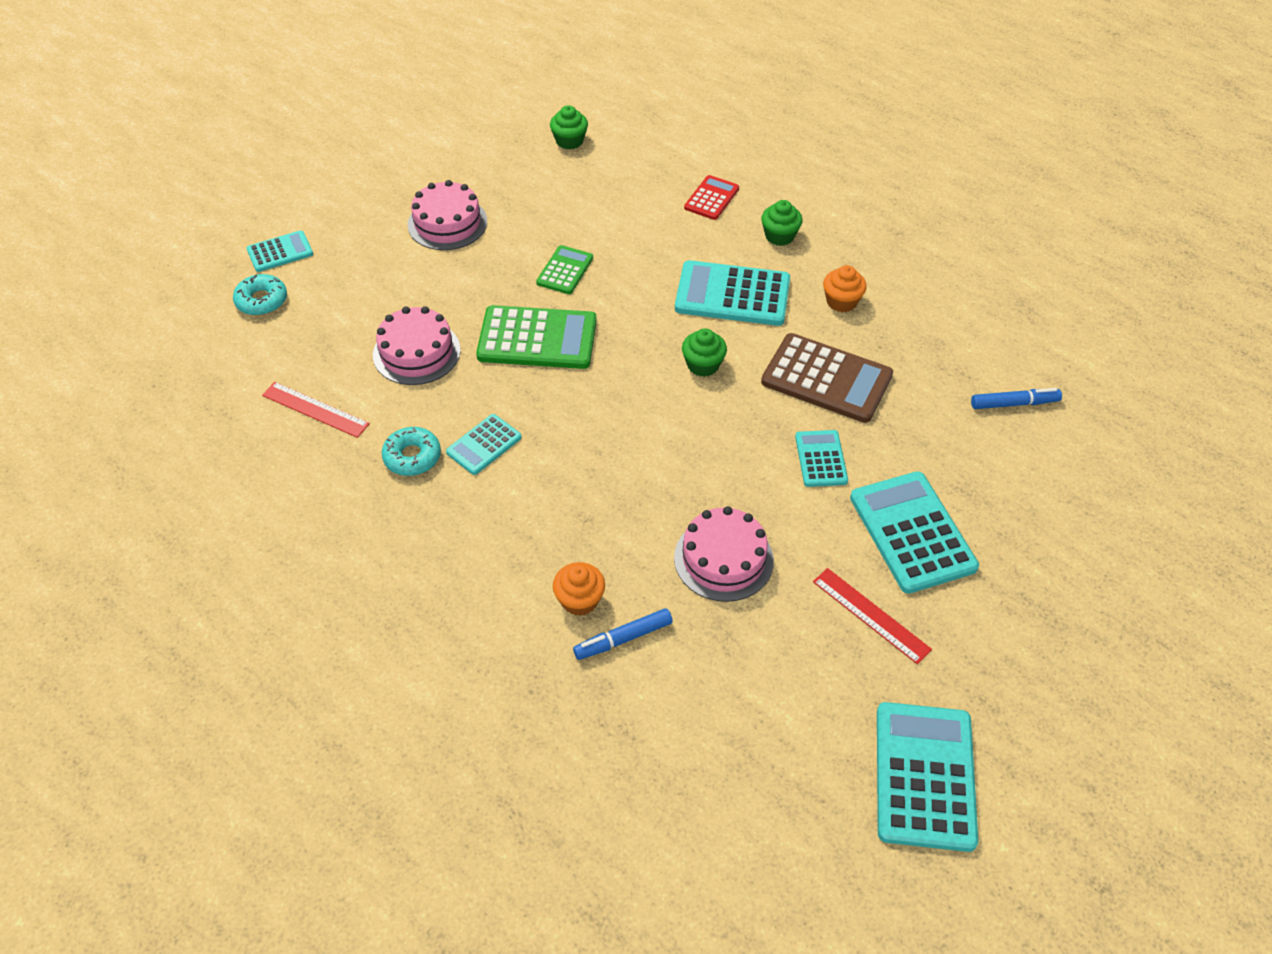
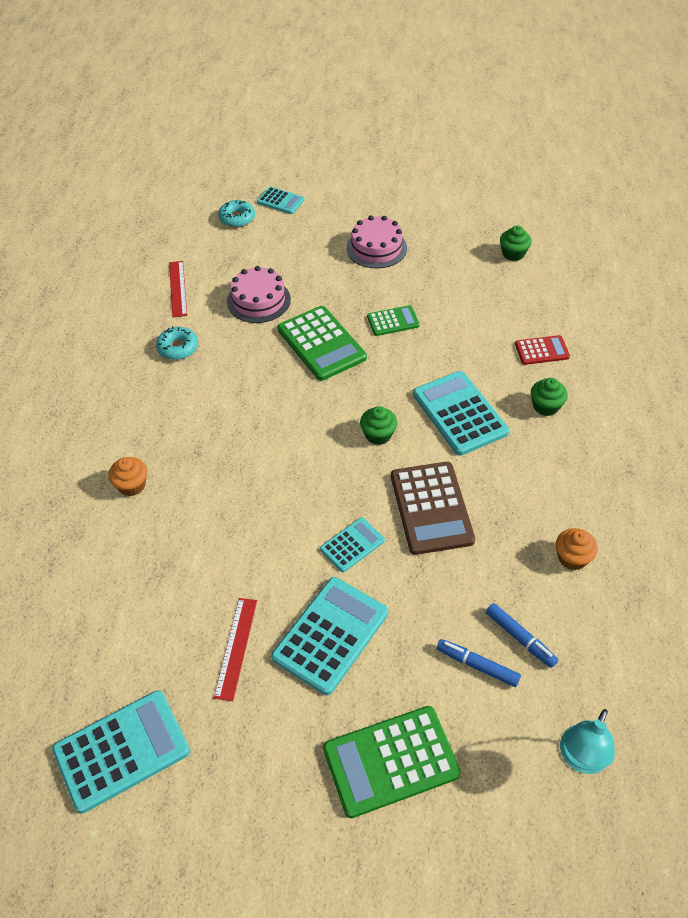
camera: 55 degrees right, 0 degrees up
(484, 445) = (214, 372): turquoise calculator -> none
(623, 638) = (118, 523): blue marker -> blue marker (477, 665)
(723, 559) = (220, 539): pink cake -> none
(841, 301) = (517, 476): orange cupcake -> orange cupcake (572, 558)
(1076, 563) = (391, 761): none -> green calculator
(1154, 436) = (580, 759): none -> turquoise lamp

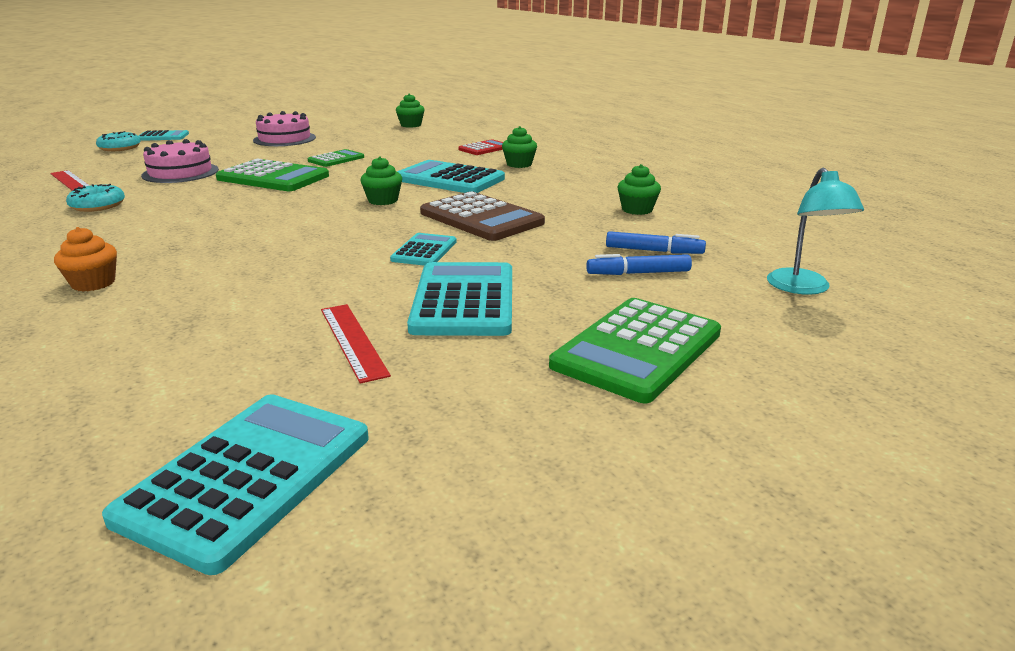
camera: 35 degrees left, 25 degrees down
(572, 558) = (637, 210): orange cupcake -> green cupcake

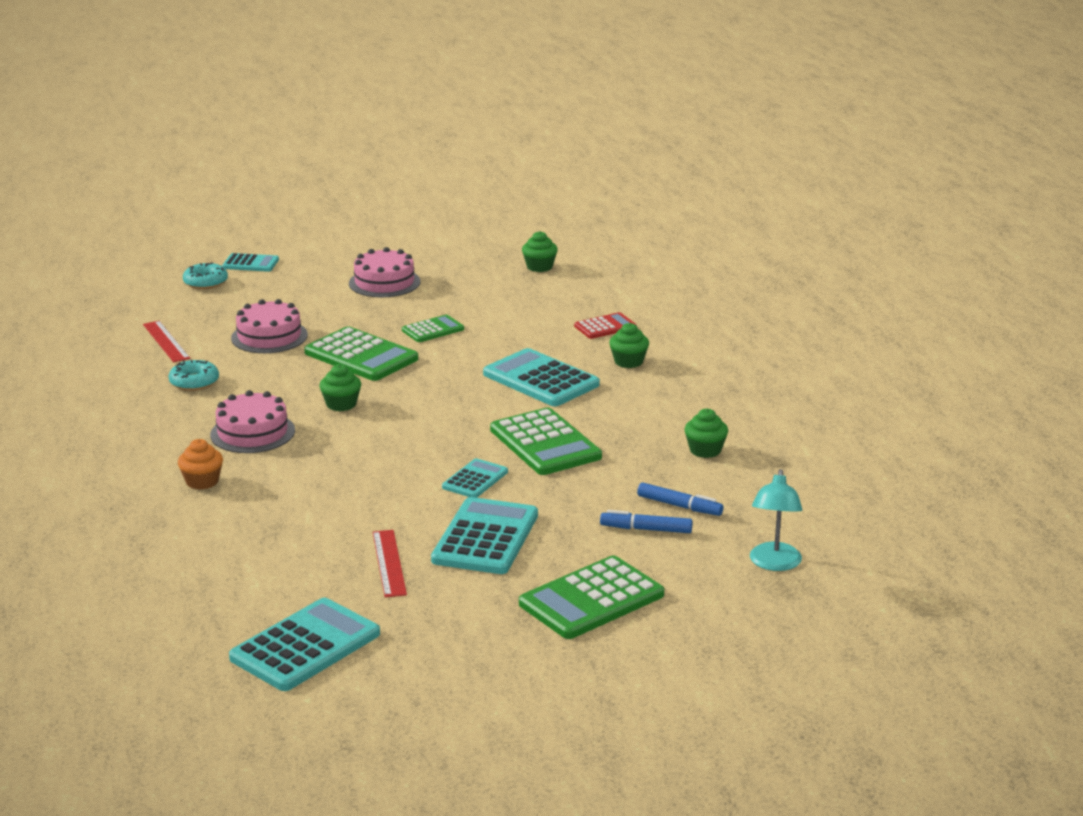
camera: 15 degrees right, 0 degrees up
(161, 236) = (252, 432): none -> pink cake
(383, 200) = (461, 406): green cupcake -> green cupcake (341, 404)
(481, 218) = (545, 443): brown calculator -> green calculator

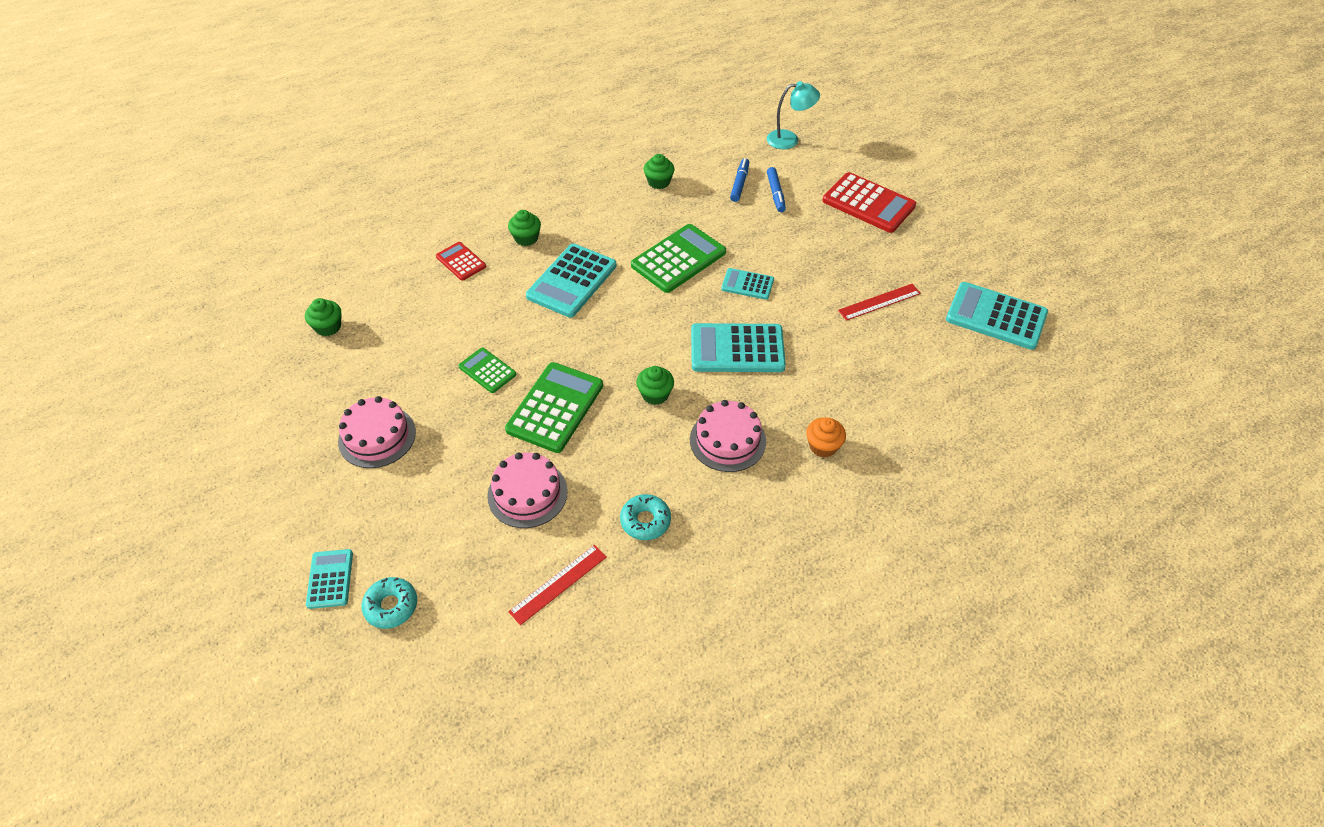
camera: 105 degrees left, 25 degrees up
(485, 538) = (823, 263): turquoise calculator -> turquoise calculator (737, 349)
(591, 599) = (868, 203): green calculator -> red calculator

